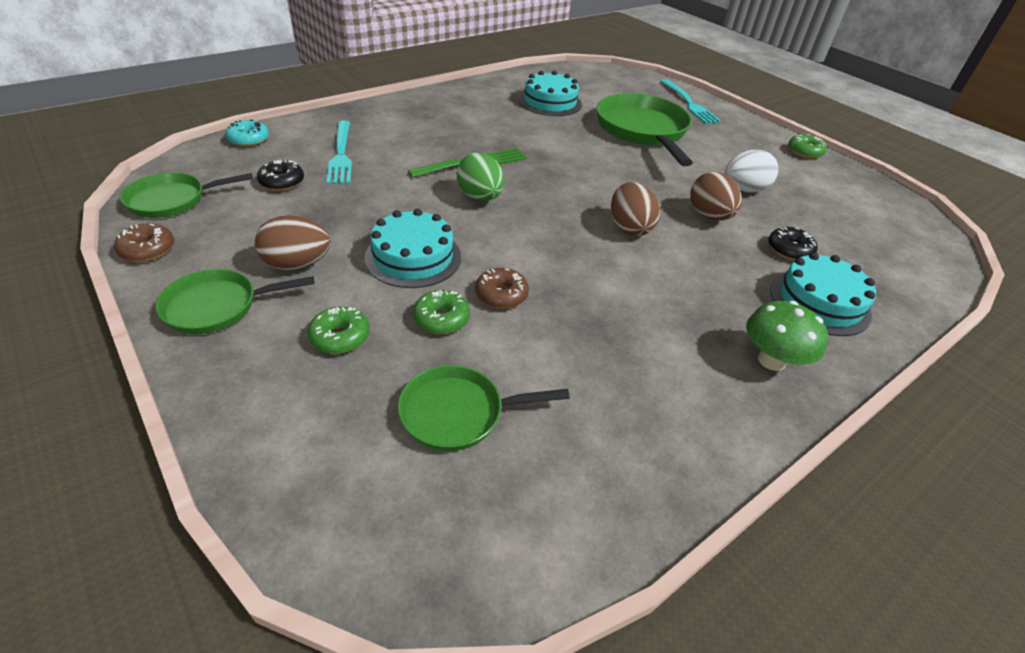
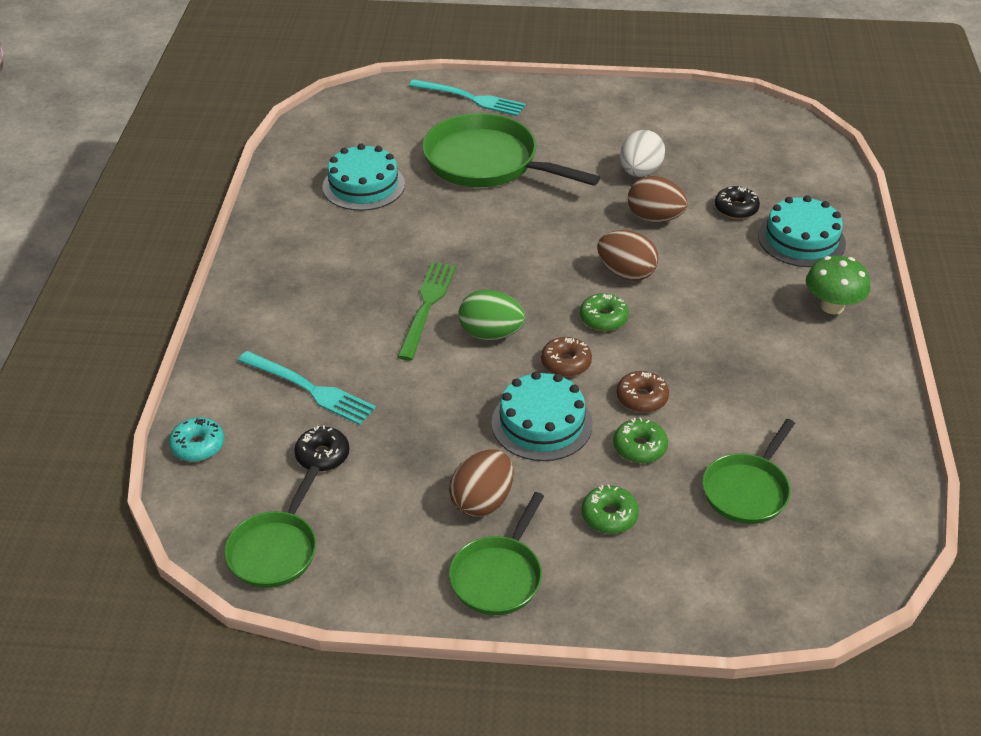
camera: 45 degrees left, 0 degrees up
(148, 250) = (358, 596): brown donut -> brown donut (566, 363)
(804, 152) = (624, 96): green donut -> green donut (603, 318)

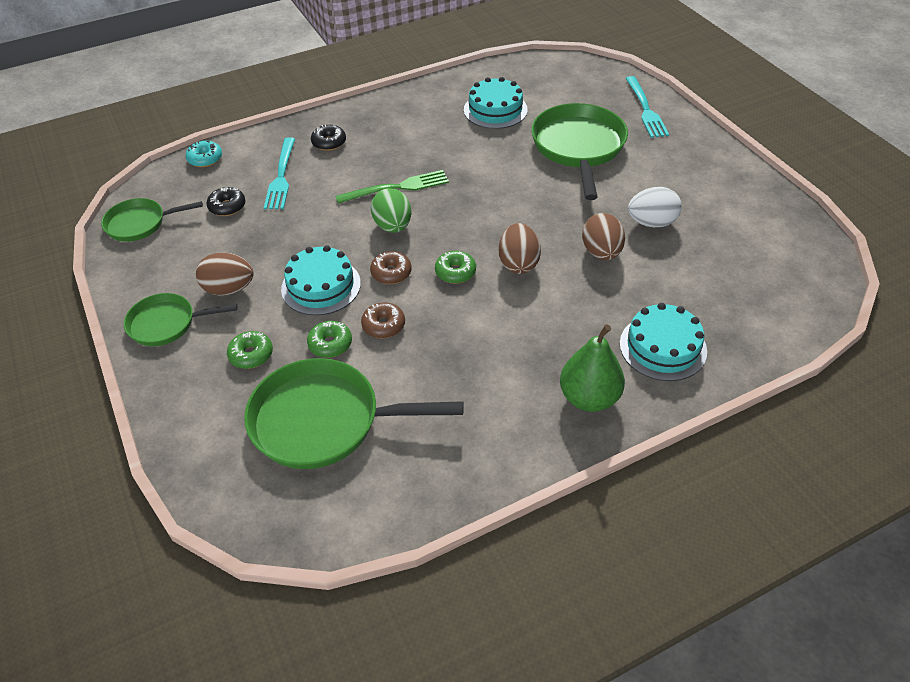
camera: 60 degrees right, 5 degrees up
(736, 209) = (662, 293): black donut -> black donut (329, 143)
(747, 490) = (324, 421): green pan -> green pan, size x1.73
(832, 306) = (589, 398): green mushroom -> green pear

